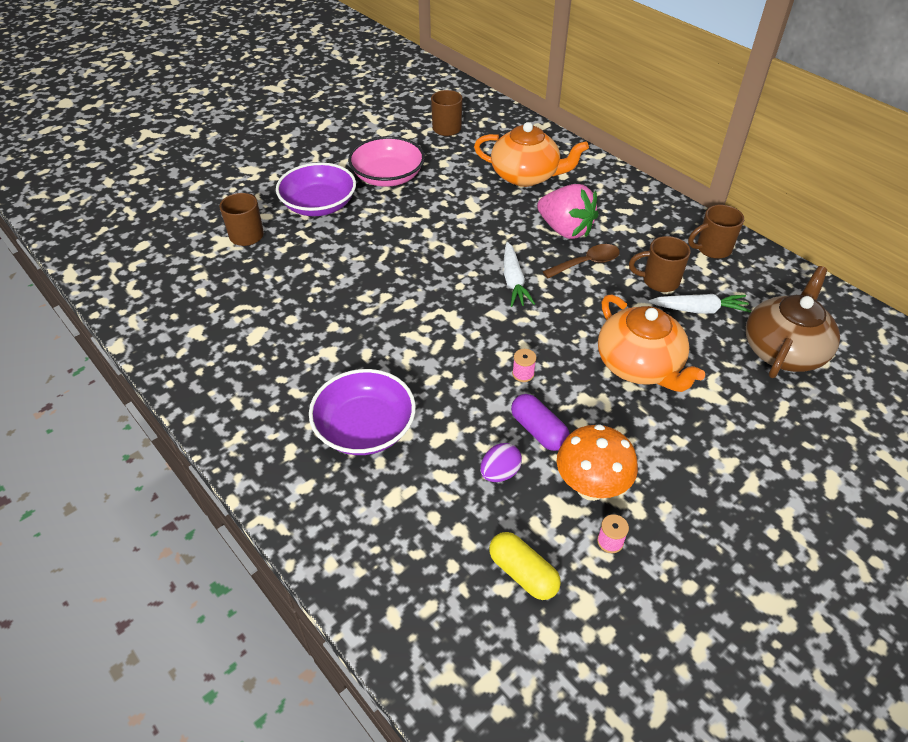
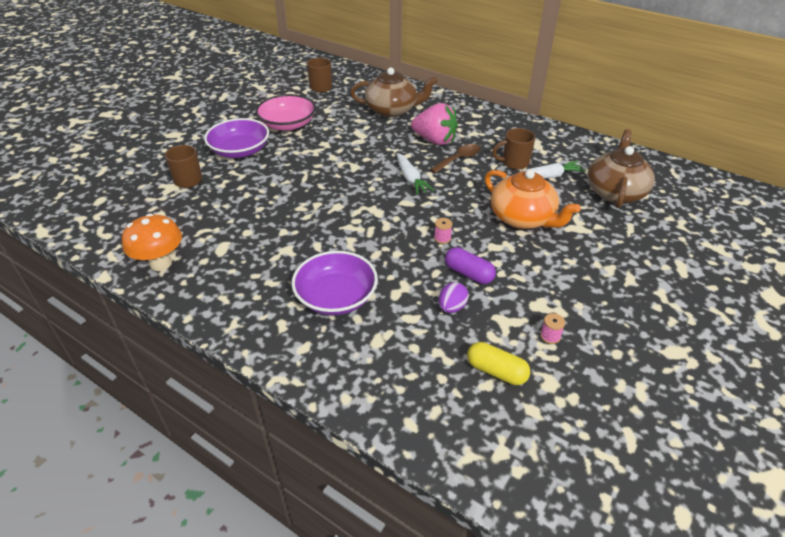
camera: 15 degrees left, 5 degrees down
(526, 176) = (392, 110): orange teapot -> brown teapot
(590, 487) = (521, 303): orange mushroom -> orange mushroom (161, 263)
(712, 249) = (541, 137): brown mug -> none

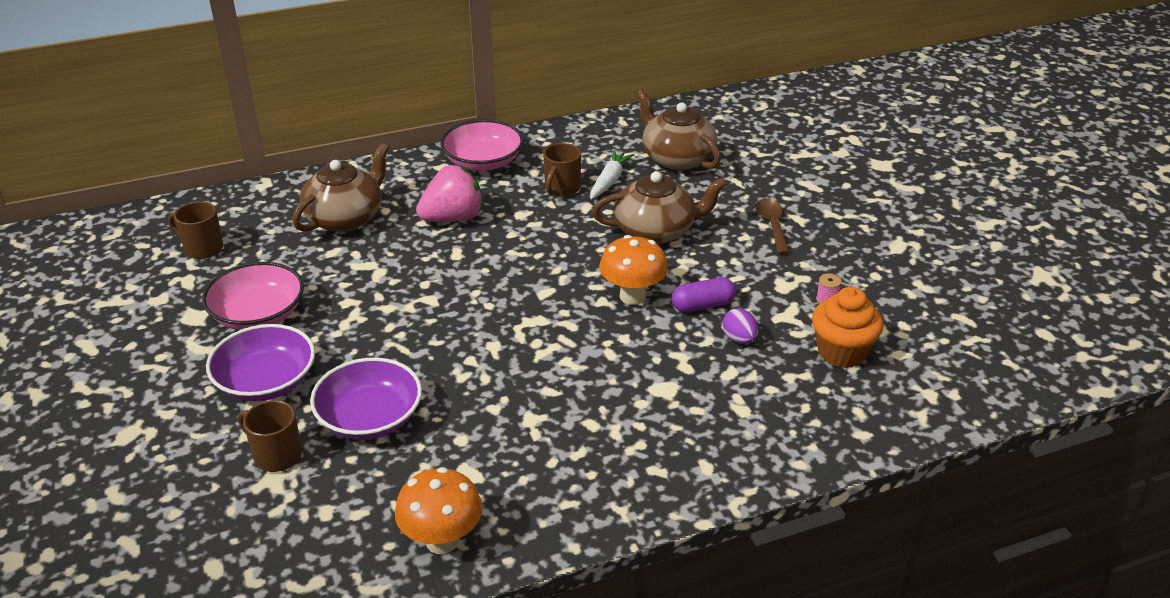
camera: 55 degrees left, 5 degrees down
(336, 297) = (651, 411): purple bowl -> purple bowl (370, 418)
(410, 179) = (506, 269): white carrot -> none
(442, 238) = (632, 296): pink spool -> orange mushroom
(459, 159) = (510, 219): brown spoon -> brown spoon (772, 225)
(496, 371) = (841, 352): yellow capsule -> orange cupcake
(500, 125) = (483, 162): none -> pink bowl
(523, 218) = (656, 231): orange teapot -> brown teapot

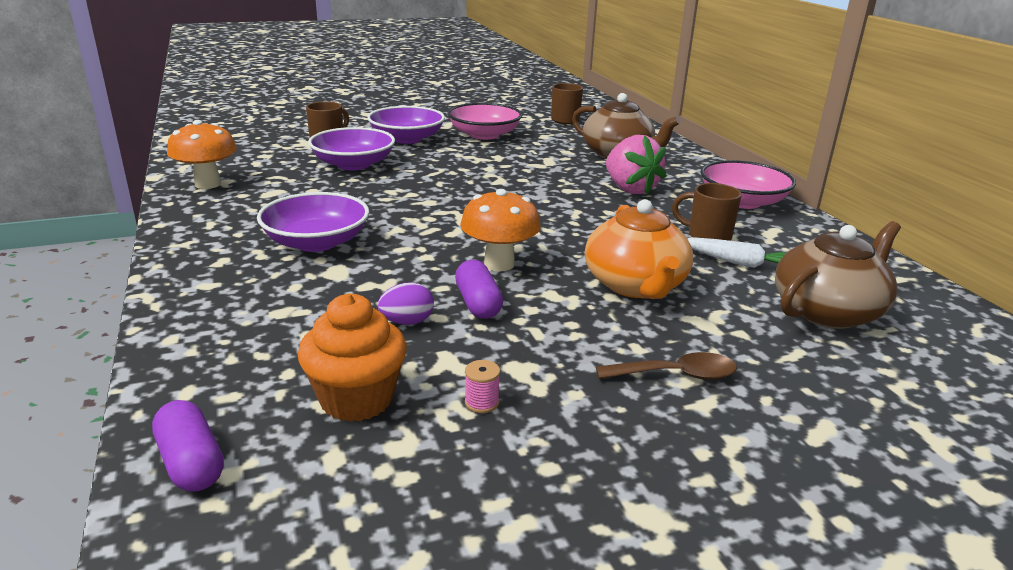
camera: 90 degrees right, 10 degrees down
(604, 411) = (316, 242): none -> purple bowl
(656, 231) = (635, 285): brown teapot -> orange teapot
(927, 411) = (191, 463): none -> purple capsule

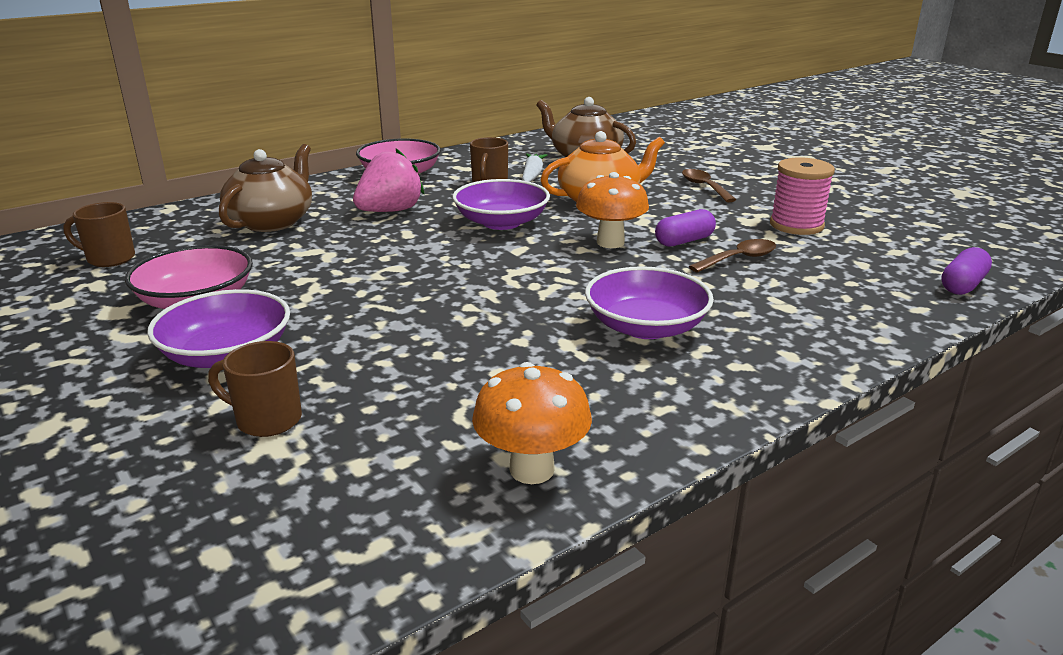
camera: 105 degrees left, 0 degrees up
(353, 164) = (375, 368): purple bowl -> purple bowl (501, 222)
(356, 399) = (843, 256): orange cupcake -> none
(407, 322) = (739, 259): purple egg -> brown spoon
(481, 402) = (796, 225): pink spool -> pink spool, size x2.40

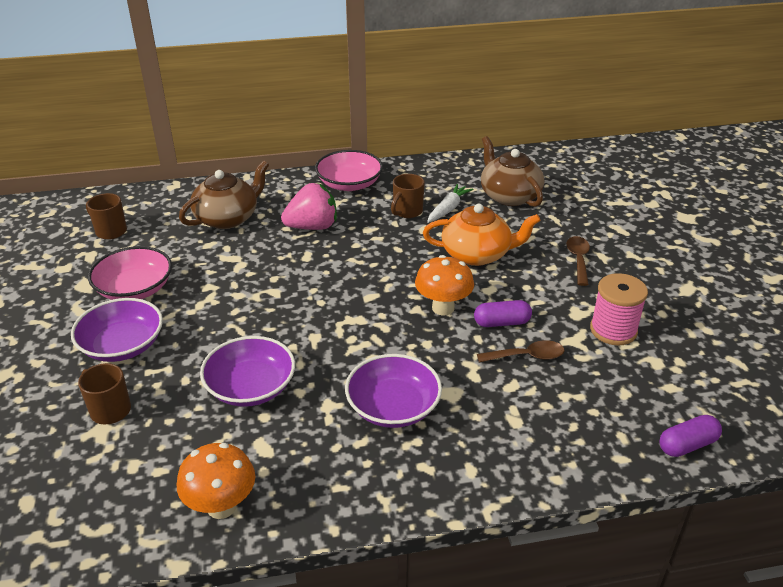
camera: 25 degrees right, 10 degrees up
(501, 222) = (381, 261): purple bowl -> purple bowl (250, 387)

